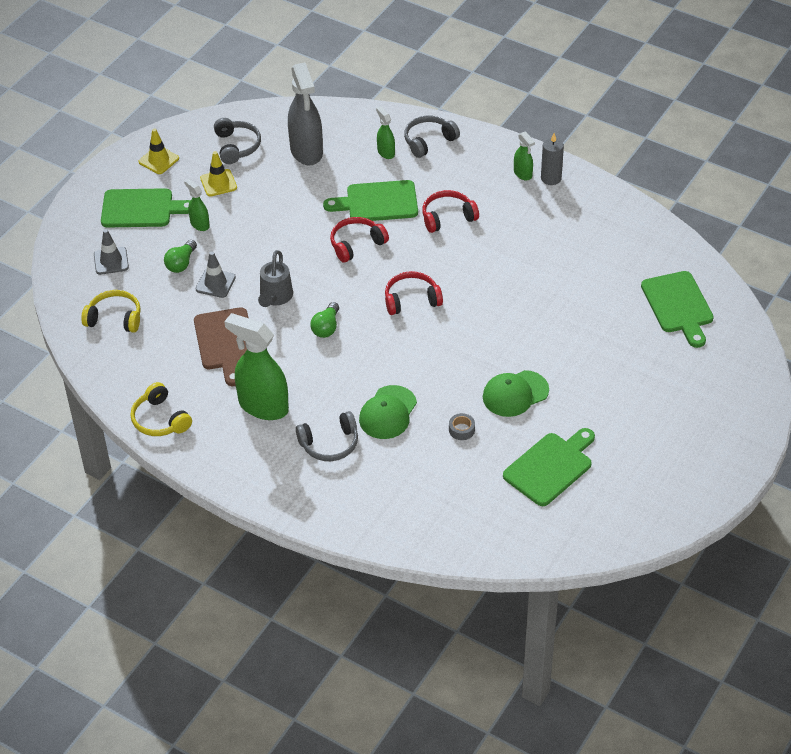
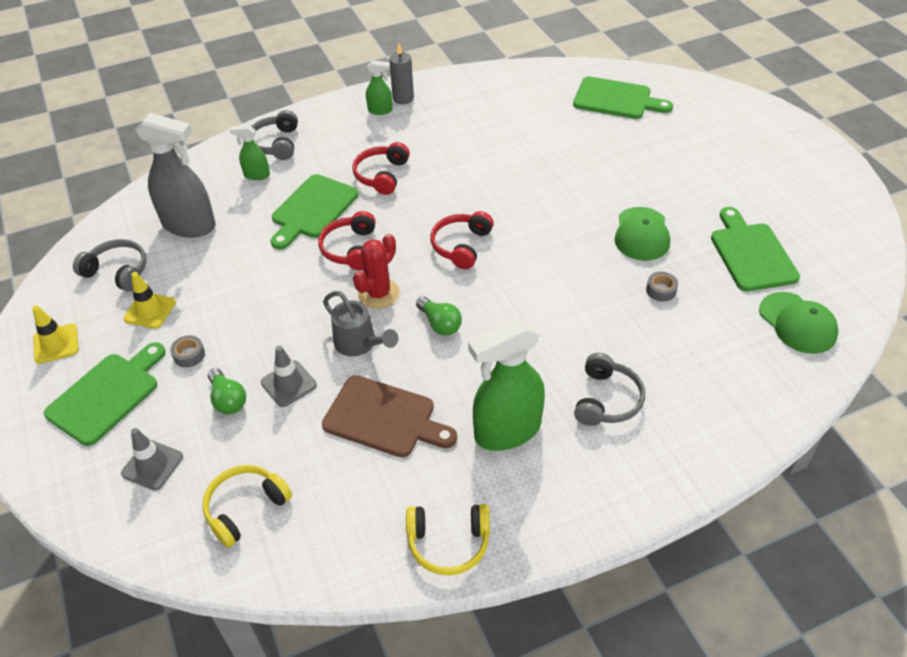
camera: 55 degrees left, 0 degrees up
(199, 224) = (189, 355): green spray bottle -> grey tape
(327, 282) = (379, 294): none -> red cactus
(388, 413) = (597, 333): green cap -> green cap (797, 323)

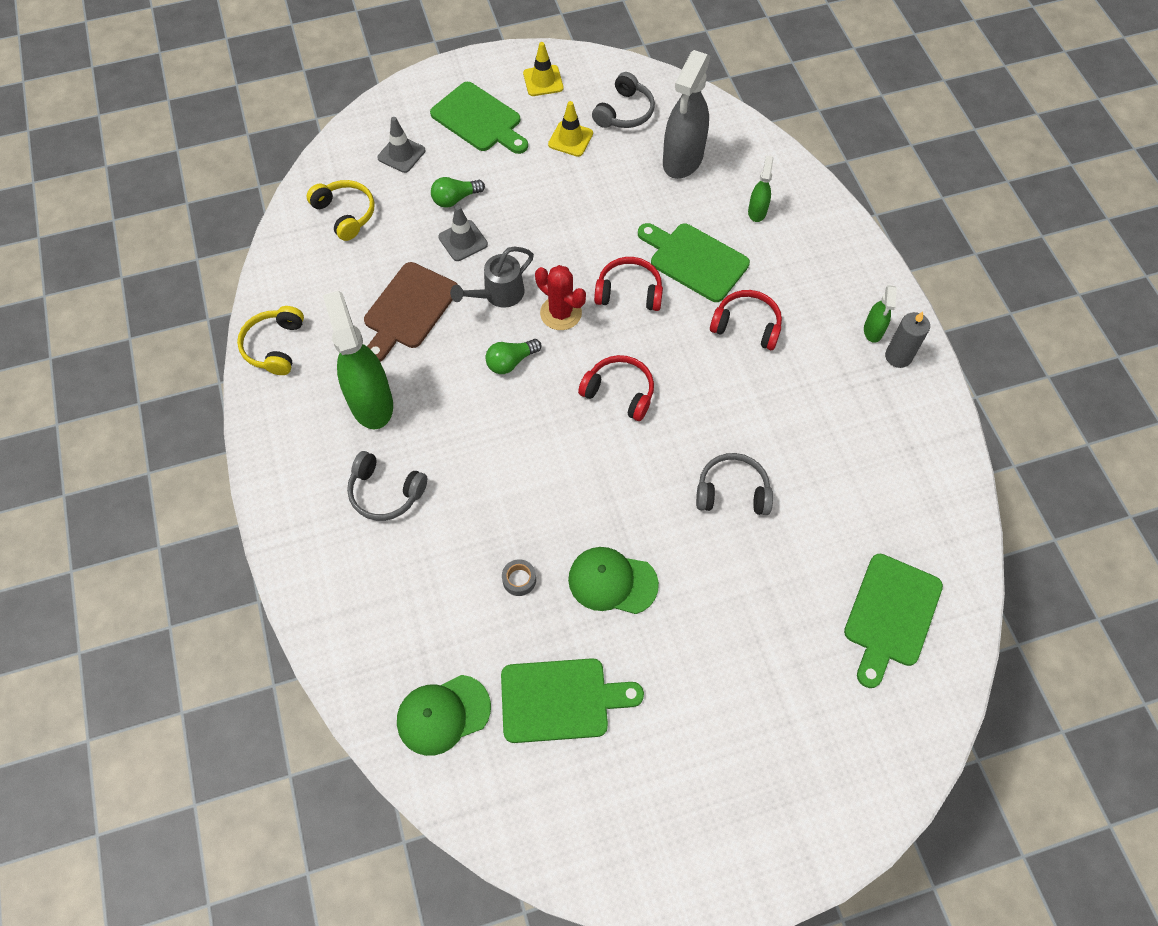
camera: 95 degrees right, 15 degrees up
(189, 355) = (511, 170): grey tape -> none
(276, 144) = (812, 228): grey headphones -> grey headphones (732, 492)

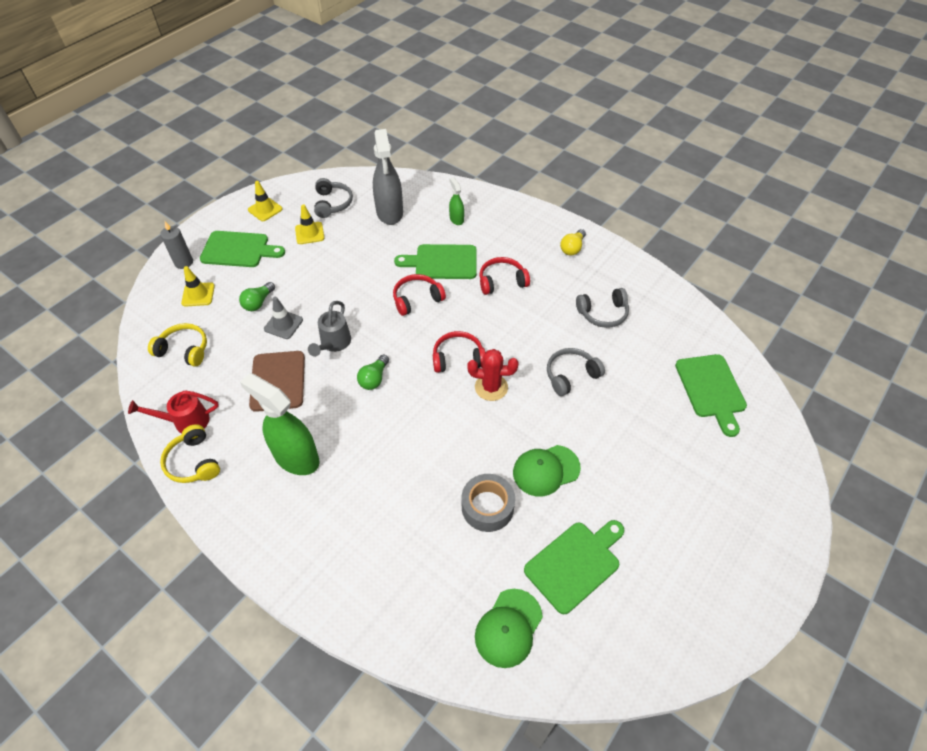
camera: 35 degrees left, 10 degrees down
(296, 297) = (186, 421): none -> red watering can
(385, 492) = (352, 509): grey headphones -> grey headphones (603, 313)
(401, 154) = (198, 294): grey traffic cone -> yellow traffic cone
(519, 580) = (487, 507): grey tape -> grey tape, size x1.97
(561, 313) = (383, 333): red cactus -> red cactus (491, 387)
(873, 331) = (572, 248): green spray bottle -> yellow light bulb
(898, 356) = (597, 254): grey candle -> grey candle (184, 262)

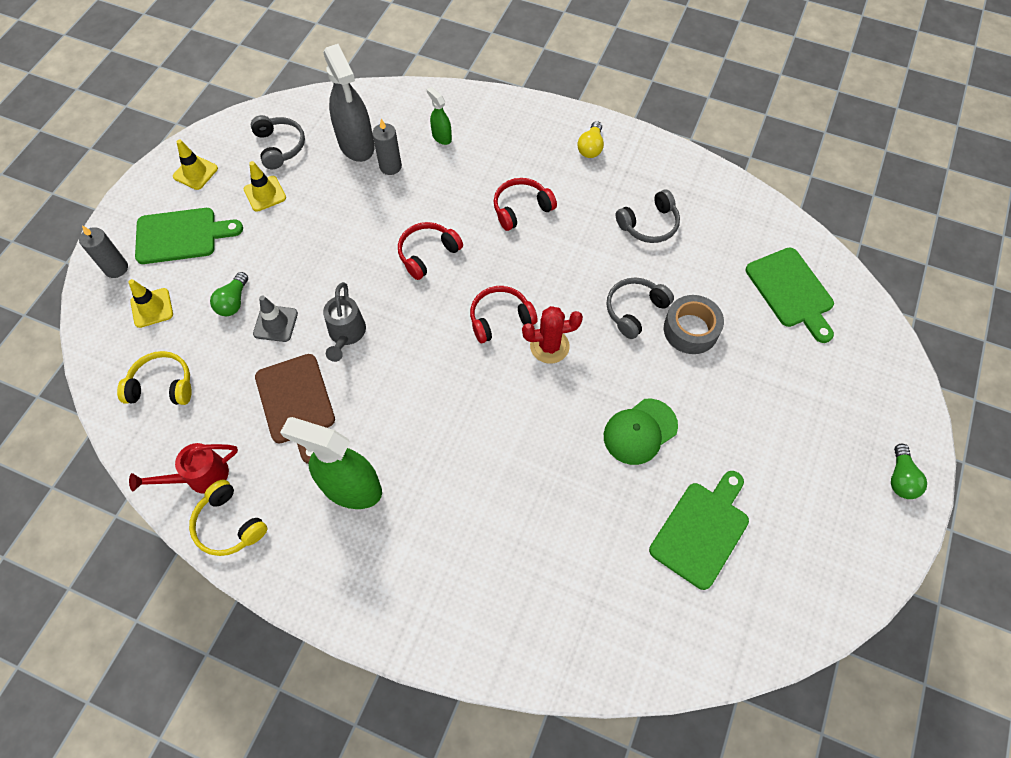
camera: 15 degrees left, 10 degrees up
(374, 378) = (410, 367): green light bulb -> green light bulb (900, 478)
(410, 232) = (390, 166): none -> grey candle
(442, 262) = (442, 198): green cutting board -> none
(487, 507) = (589, 490): grey tape -> grey tape (691, 330)
(508, 628) = (652, 621): green cap -> none

